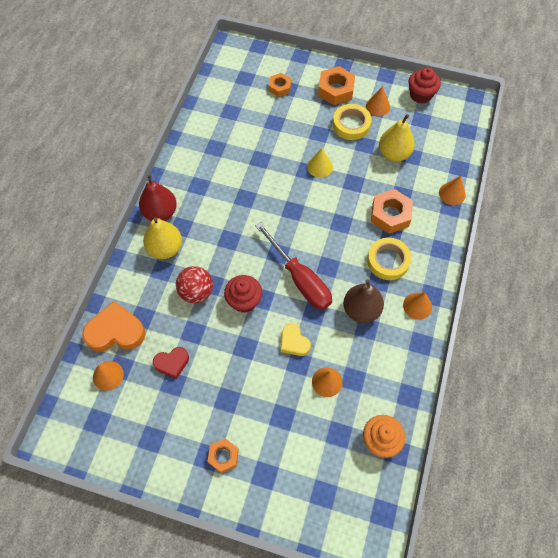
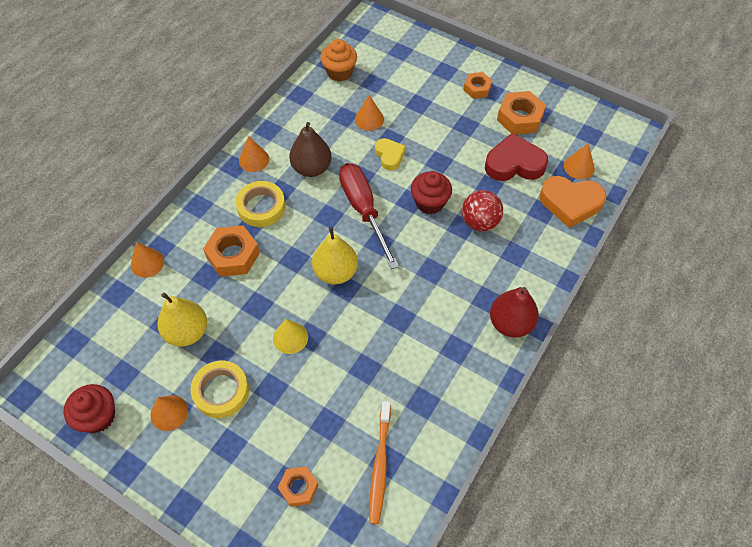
camera: 165 degrees left, 5 degrees down
(165, 248) = (509, 277): yellow pear -> yellow pear (336, 272)
(172, 363) = (514, 164): red heart -> red heart, size x1.70
(234, 108) = (380, 466): none -> orange toothbrush
(335, 90) = (216, 459): orange nut -> orange nut (520, 118)

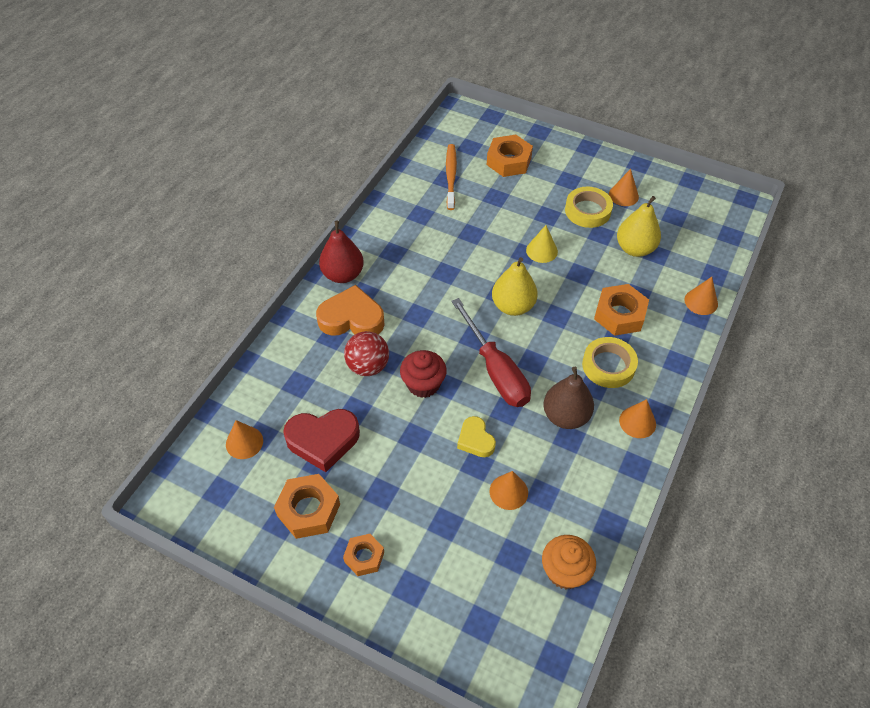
camera: 175 degrees right, 5 degrees down
(98, 417) = (678, 189): red cupcake -> none
(298, 488) = (509, 161): orange nut -> orange nut, size x1.61
(570, 203) = (264, 395): orange heart -> orange heart (352, 318)

